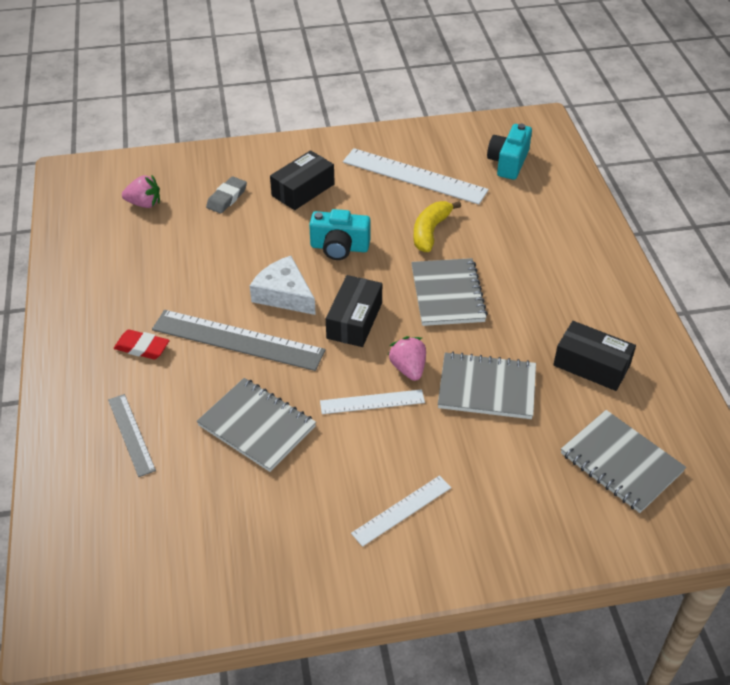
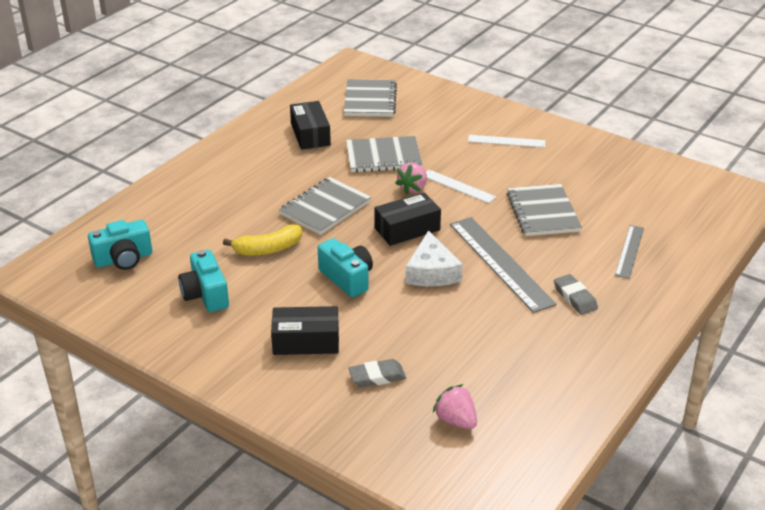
camera: 135 degrees left, 10 degrees down
(142, 347) = (575, 297): red eraser -> grey eraser
(414, 176) = (205, 295): white ruler -> turquoise camera
(487, 388) = (383, 157): grey notebook -> grey notebook turned 60 degrees counterclockwise

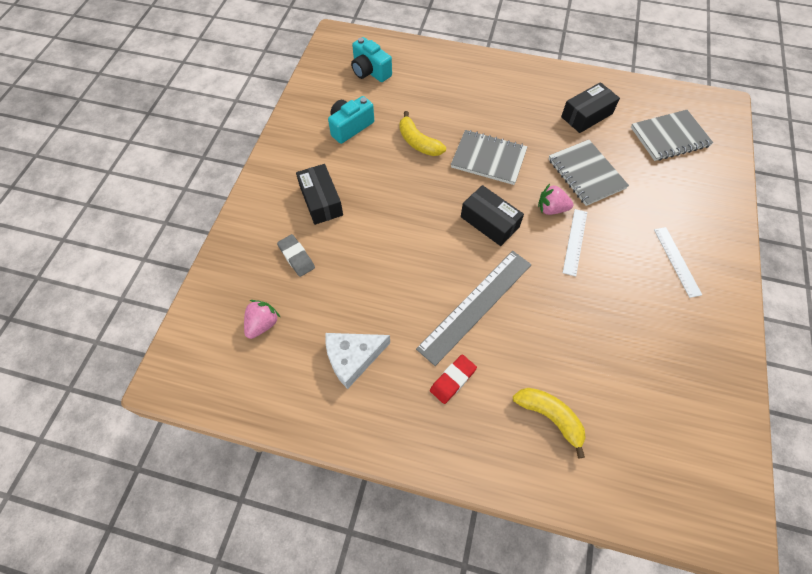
camera: 70 degrees right, 25 degrees up
(347, 278) = (404, 202): turquoise camera -> none
(431, 272) = (439, 256): white cheese -> white cheese (353, 358)
(542, 212) = (573, 322): grey notebook -> none
(575, 297) = (453, 380): grey eraser -> red eraser
(629, 251) = (550, 417): grey ruler -> yellow banana

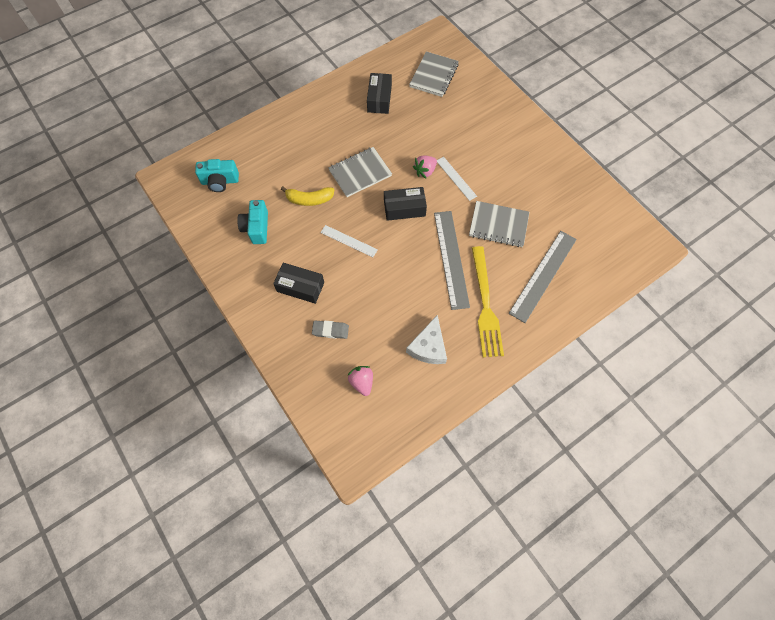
camera: 50 degrees left, 5 degrees up
(453, 380) = (485, 305): red eraser -> yellow fork
(550, 417) = (543, 275): yellow banana -> grey ruler
(586, 174) = (418, 135): grey notebook -> grey notebook (498, 225)
(677, 261) = (510, 144): white ruler -> white ruler (348, 241)

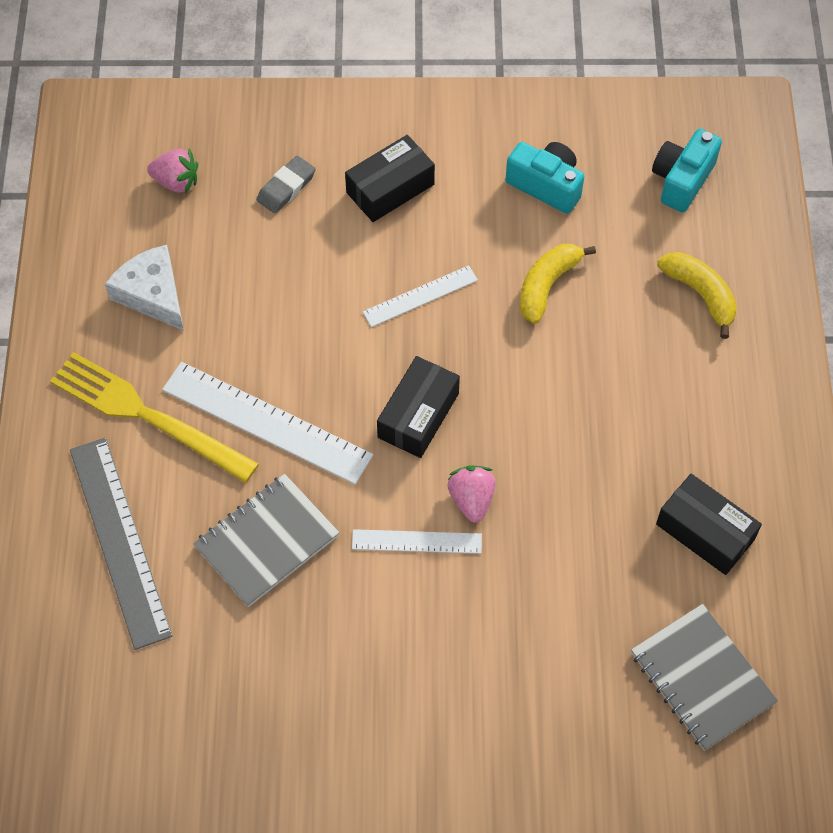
camera: 125 degrees right, 5 degrees down
(276, 148) = (700, 294): none -> yellow banana
(360, 173) = (547, 392): grey notebook -> none
(451, 258) = (266, 422): grey ruler -> white ruler

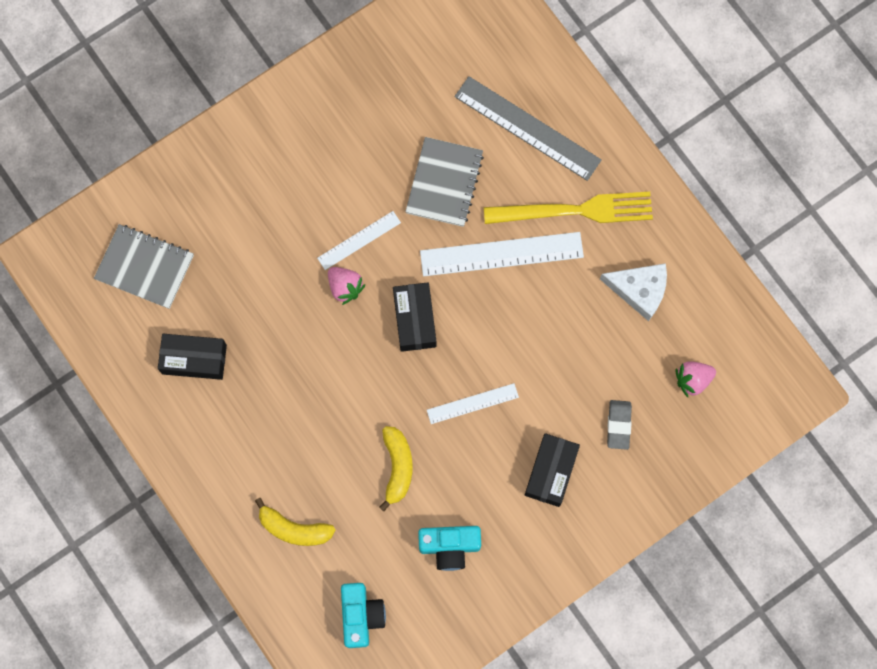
camera: 145 degrees right, 15 degrees up
(420, 296) = (472, 403): white ruler -> white ruler turned 45 degrees clockwise

